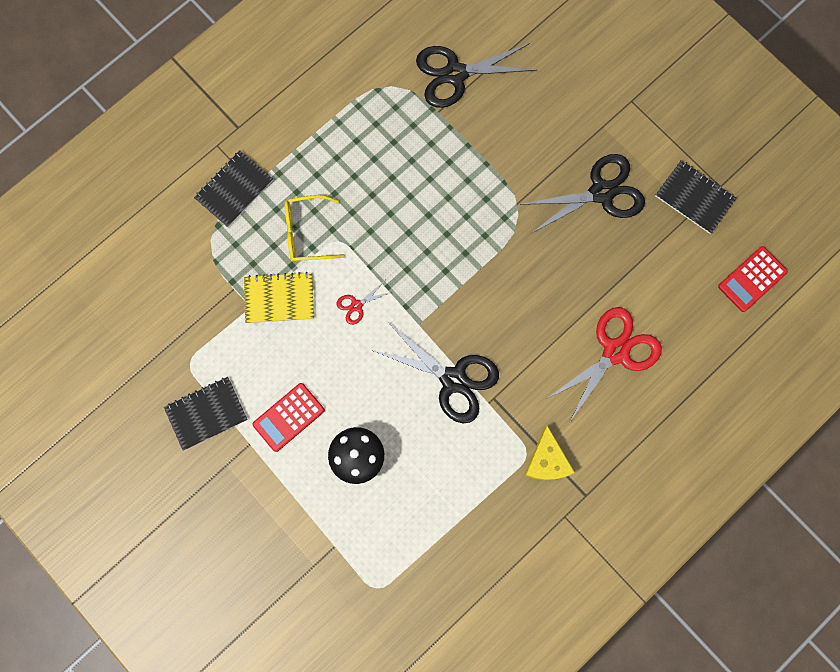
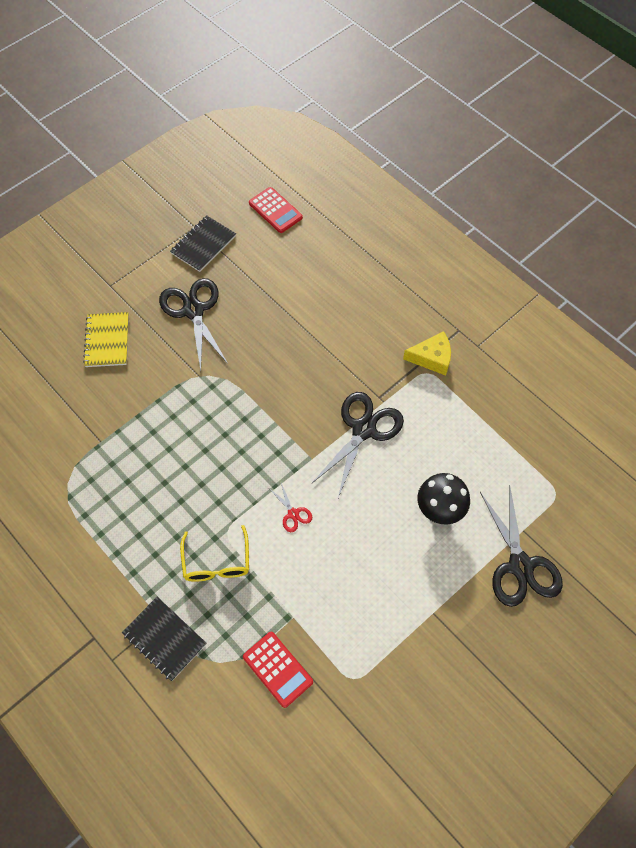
camera: 90 degrees left, 15 degrees down
(206, 413) = (405, 658): black notebook -> none
(279, 298) = (285, 588): yellow notebook -> yellow notebook (107, 340)
(288, 417) = (404, 575): red calculator -> red calculator (277, 669)
(455, 74) = (63, 426): black scissors -> black scissors (520, 565)
(615, 352) = (336, 305): red scissors -> none

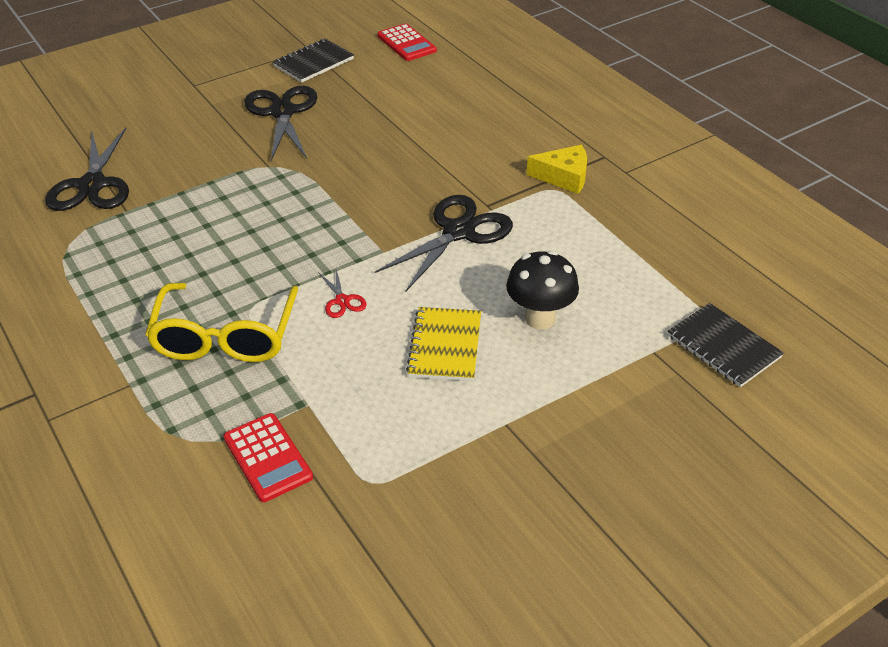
camera: 10 degrees right, 20 degrees down
(107, 340) = (171, 127): yellow notebook -> yellow notebook (445, 346)
(164, 639) = (126, 406): black notebook -> black notebook (723, 347)
(217, 563) = (225, 337): yellow glasses -> yellow glasses, size x1.51
(520, 565) = (642, 388): black scissors -> black scissors (92, 185)

